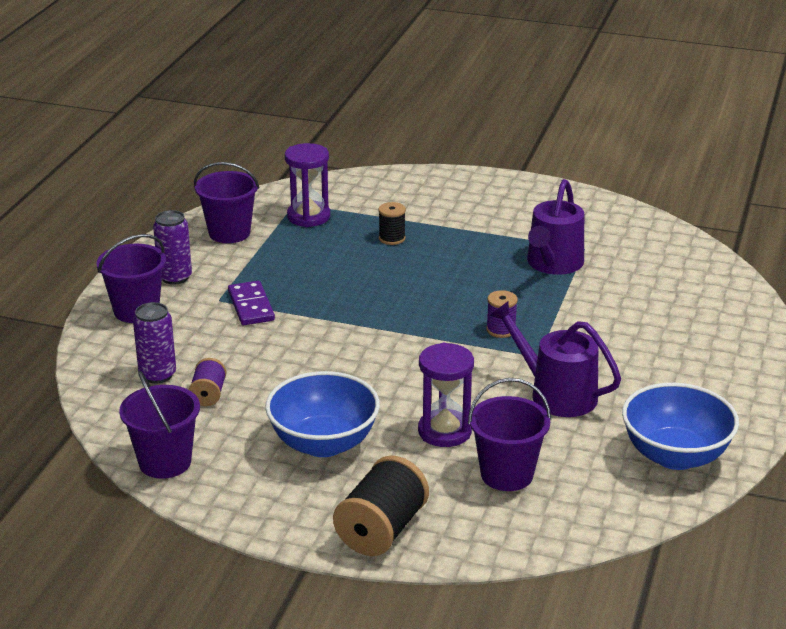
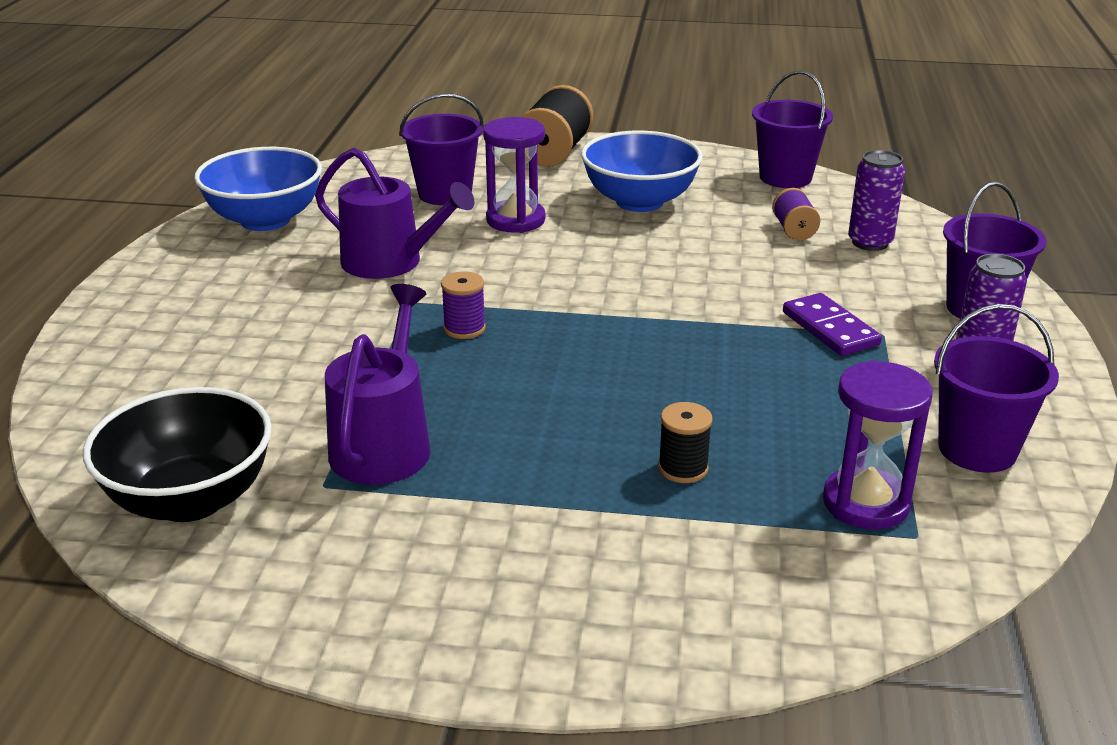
camera: 170 degrees right, 0 degrees up
(652, 247) = (191, 499): none -> black bowl

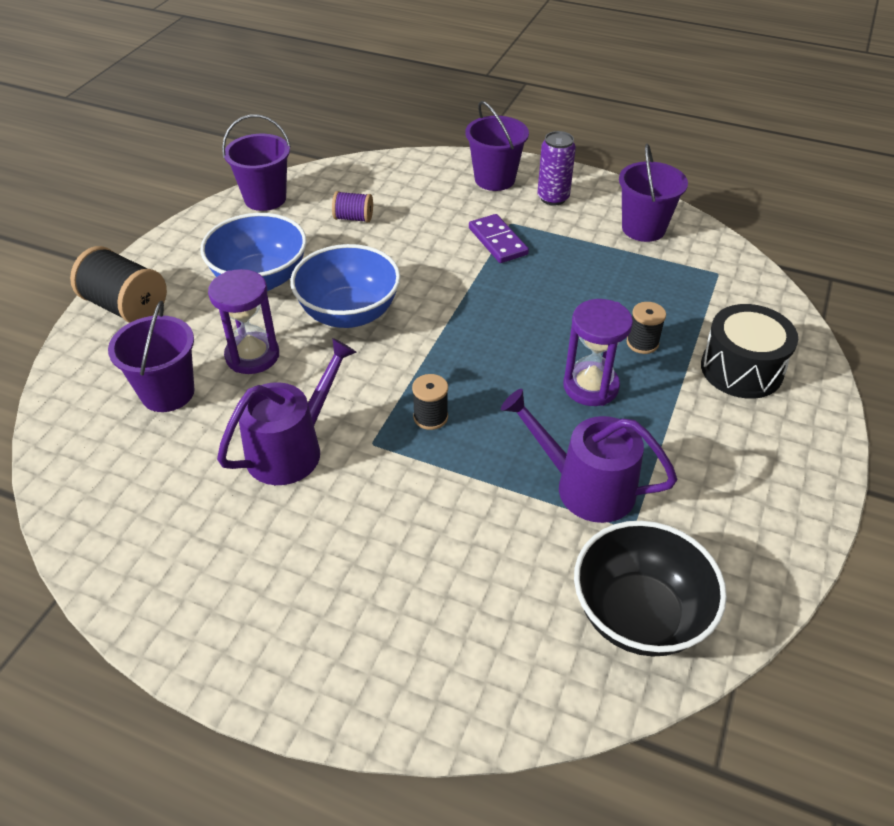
camera: 75 degrees left, 15 degrees up
(265, 220) = (142, 538): blue bowl -> blue bowl (349, 313)
(464, 328) = (430, 417): purple spool -> black spool
(675, 570) = (741, 369): none -> black drum
(830, 329) = (497, 241): purple domino -> purple domino turned 75 degrees clockwise
(865, 503) = (687, 282): purple hourglass -> purple hourglass (590, 386)
(870, 242) = (390, 192): purple can -> none

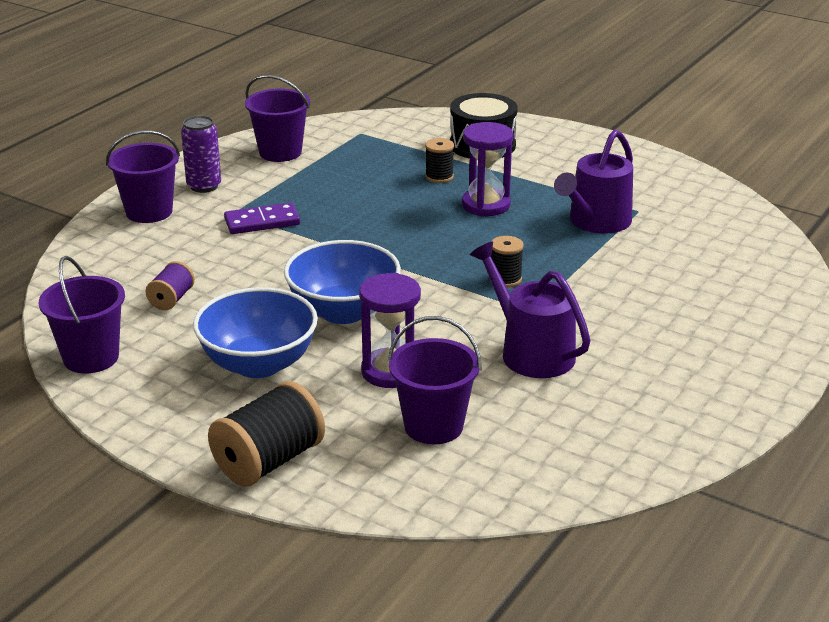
camera: 80 degrees left, 15 degrees down
(639, 615) = (714, 219): black bowl -> none

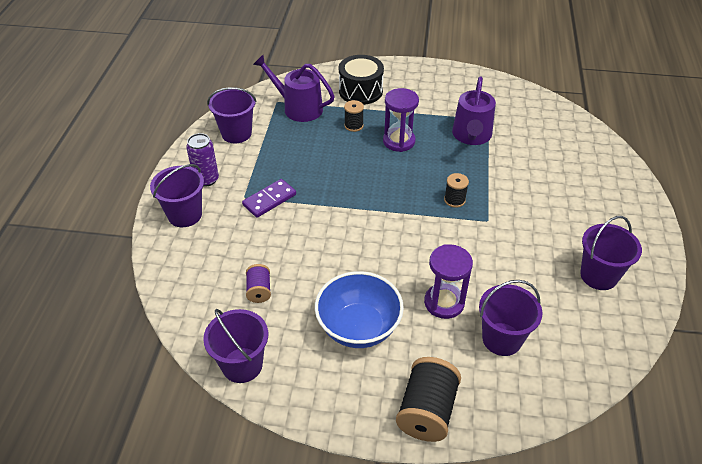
camera: 25 degrees left, 15 degrees up
(343, 311) = (378, 261): blue bowl -> none
(531, 352) = (512, 255): purple watering can -> purple watering can (298, 108)
(638, 404) = (598, 275): none -> purple bucket

